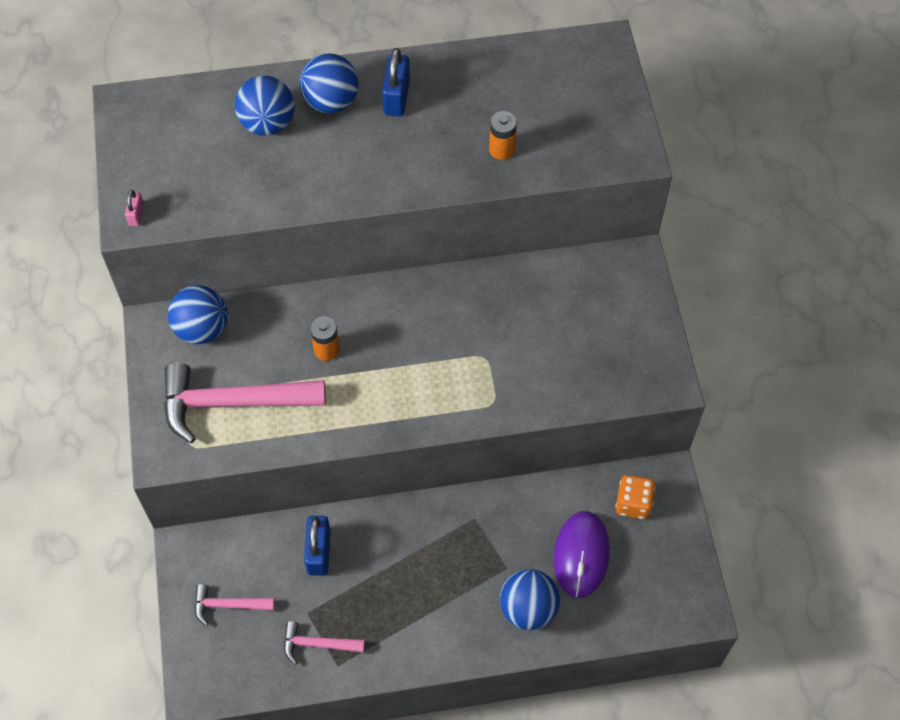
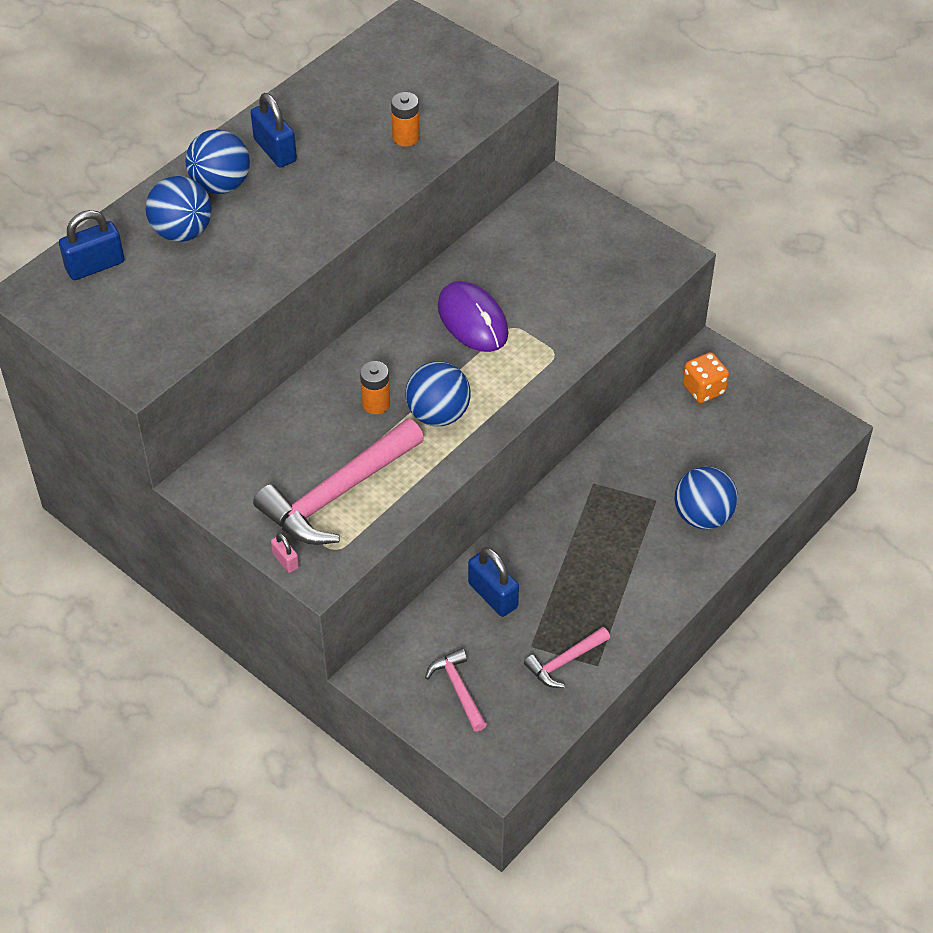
camera: 40 degrees left, 10 degrees down
(136, 215) = (139, 366): pink padlock -> pink padlock (285, 560)
(185, 112) = (95, 266): none -> blue padlock
(202, 329) = (248, 458): blue ball -> blue ball (438, 414)
(228, 605) = (458, 689): pink hammer -> pink hammer turned 105 degrees clockwise
(581, 555) = (703, 451): purple mouse -> purple mouse (472, 320)

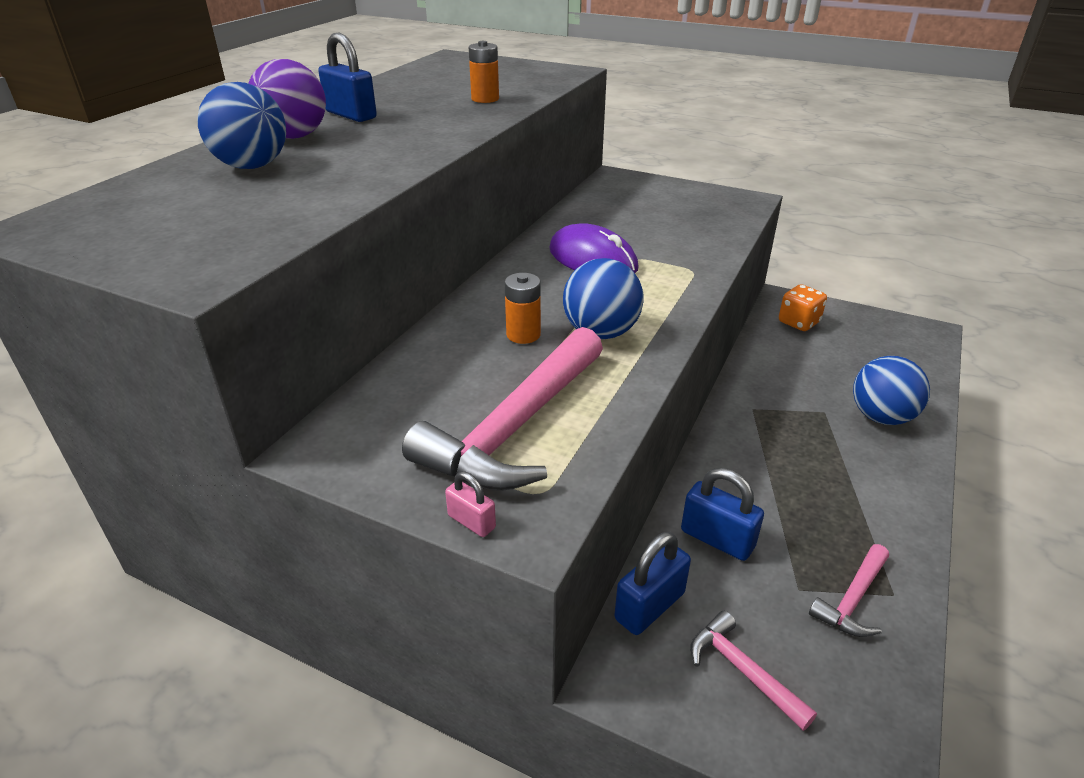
camera: 15 degrees left, 15 degrees down
(95, 266) = (134, 198): blue padlock -> blue padlock (649, 606)
(221, 185) = (294, 136): blue ball -> purple ball

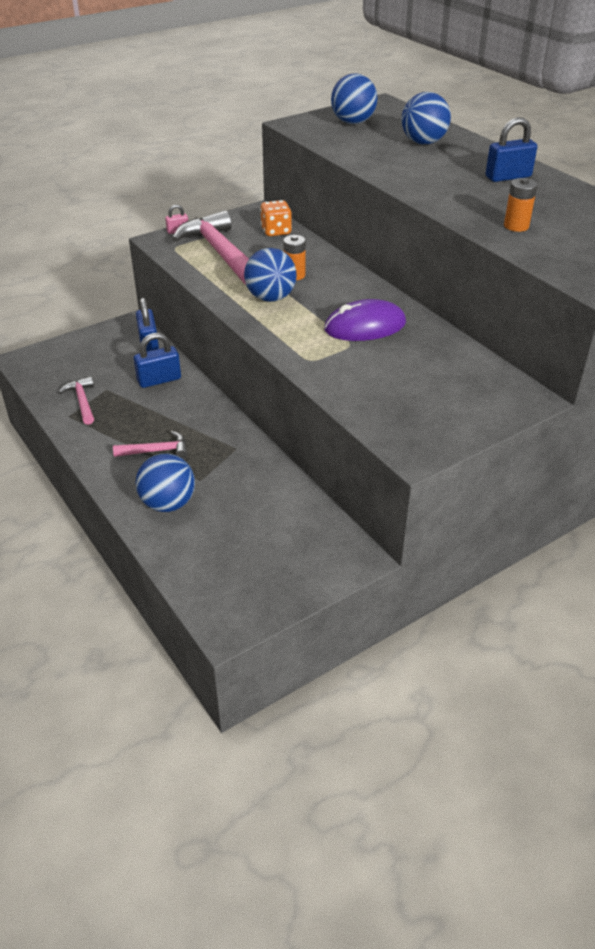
camera: 120 degrees right, 5 degrees up
(170, 227) = (353, 122): none -> blue ball
(294, 136) = (471, 157): purple ball -> none
(742, 670) = (95, 354): pink hammer -> pink hammer (157, 451)
(798, 322) = (314, 541): orange dice -> orange dice (276, 231)

